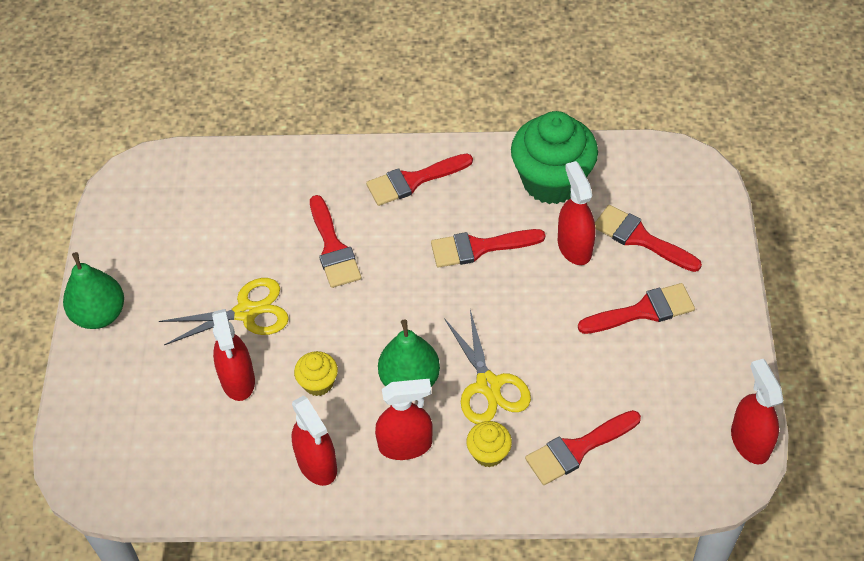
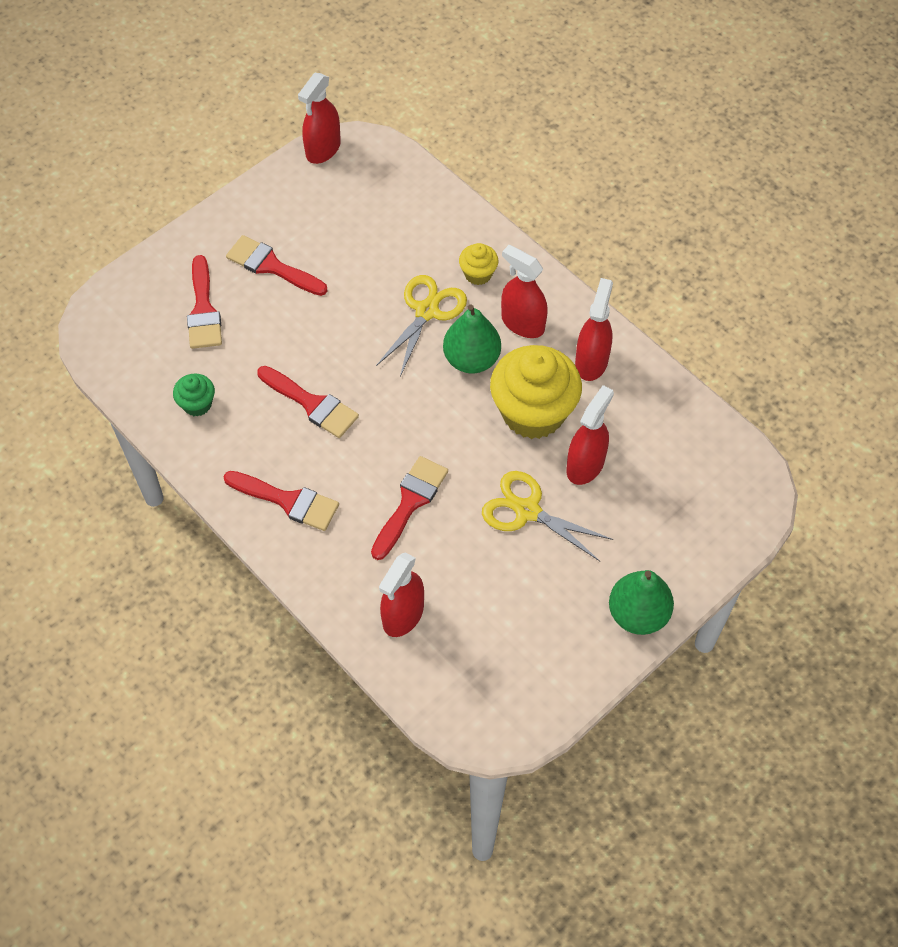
camera: 135 degrees left, 5 degrees up
(318, 383) = (533, 412): yellow cupcake -> yellow cupcake, size x2.16
(552, 181) = (197, 404): green cupcake -> green cupcake, size x0.46
(574, 247) = (251, 344): red spray bottle -> red spray bottle (403, 615)
(577, 449) = (423, 230): red brush -> none

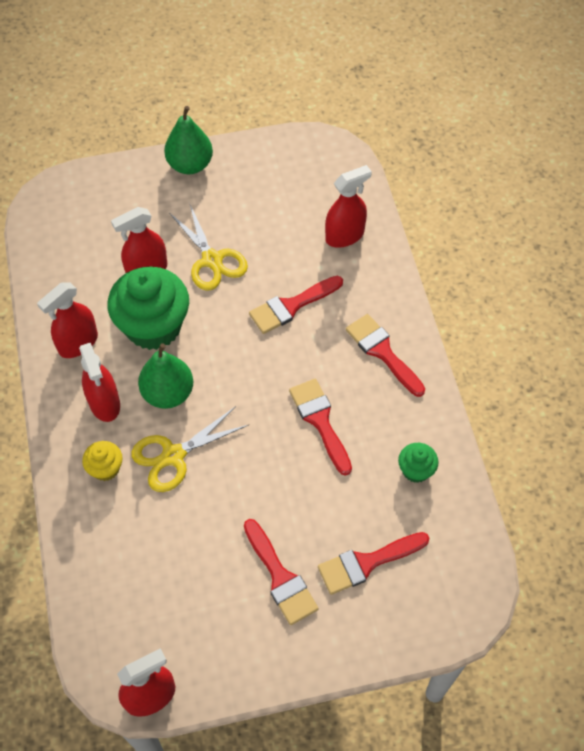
camera: 150 degrees left, 0 degrees up
(203, 310) = (367, 563): red brush -> red brush turned 135 degrees counterclockwise
(533, 412) = (153, 326): yellow cupcake -> green cupcake

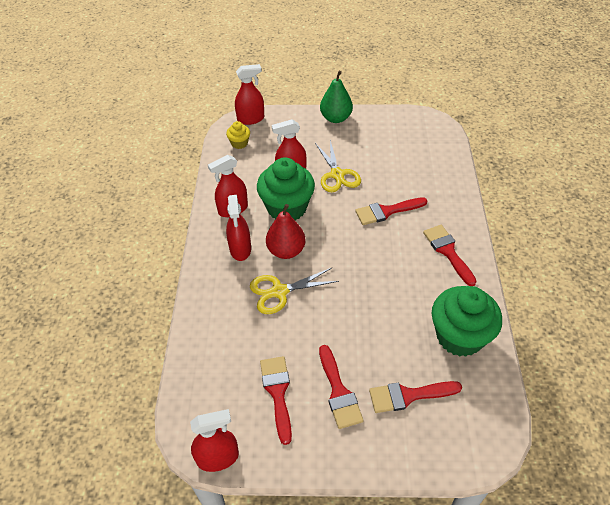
camera: 15 degrees right, 10 degrees down
(105, 468) = (229, 291): yellow cupcake -> yellow cupcake (239, 143)
(168, 393) = (286, 251): green pear -> red pear
(320, 421) = (392, 289): red brush -> red brush (278, 393)
(344, 235) = (434, 174): red spray bottle -> red spray bottle (251, 119)
(416, 470) = (459, 336): green cupcake -> green cupcake, size x2.16

